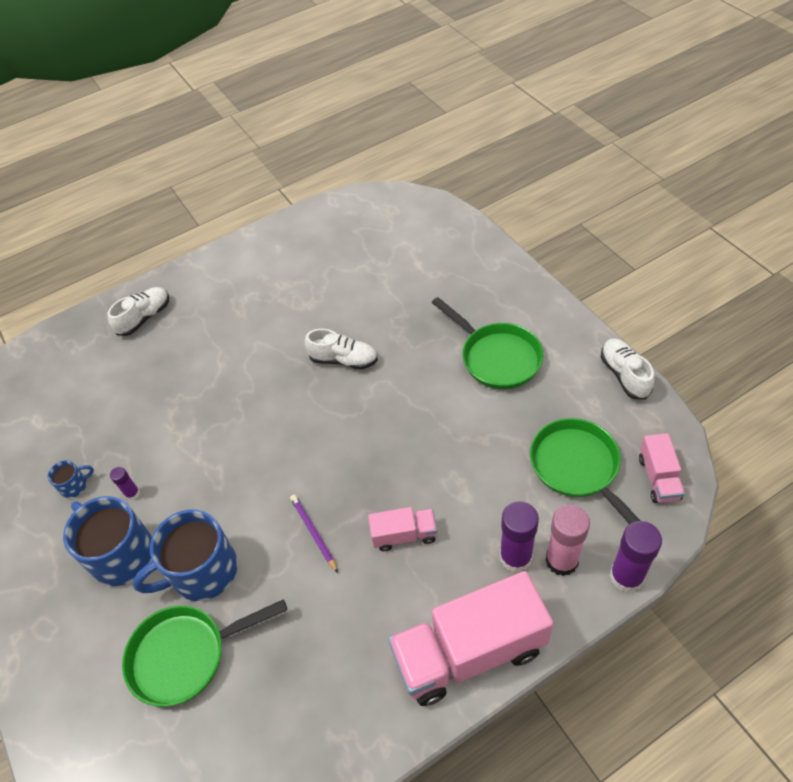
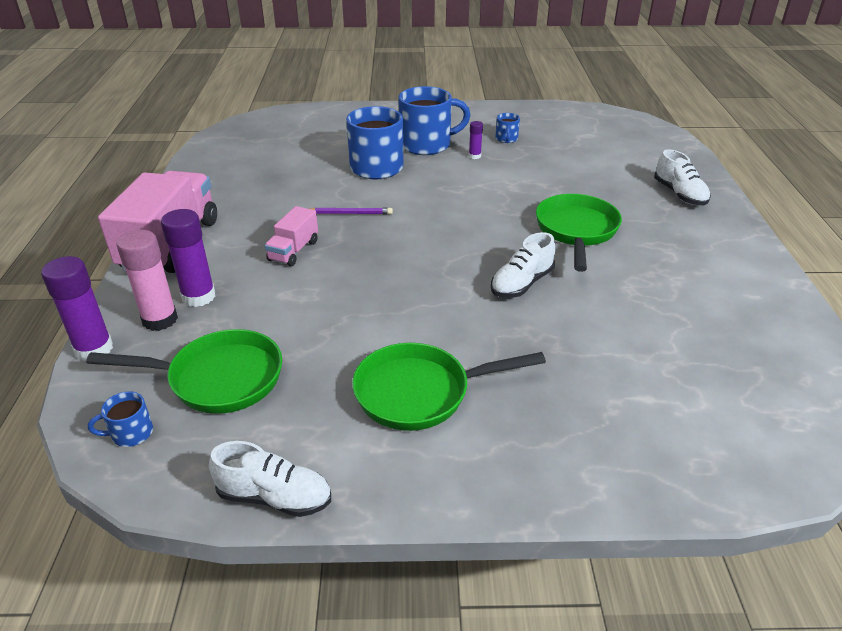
camera: 115 degrees right, 15 degrees down
(185, 655) = (325, 150): green pan -> green pan (576, 231)
(658, 478) = (131, 433): pink truck -> blue mug

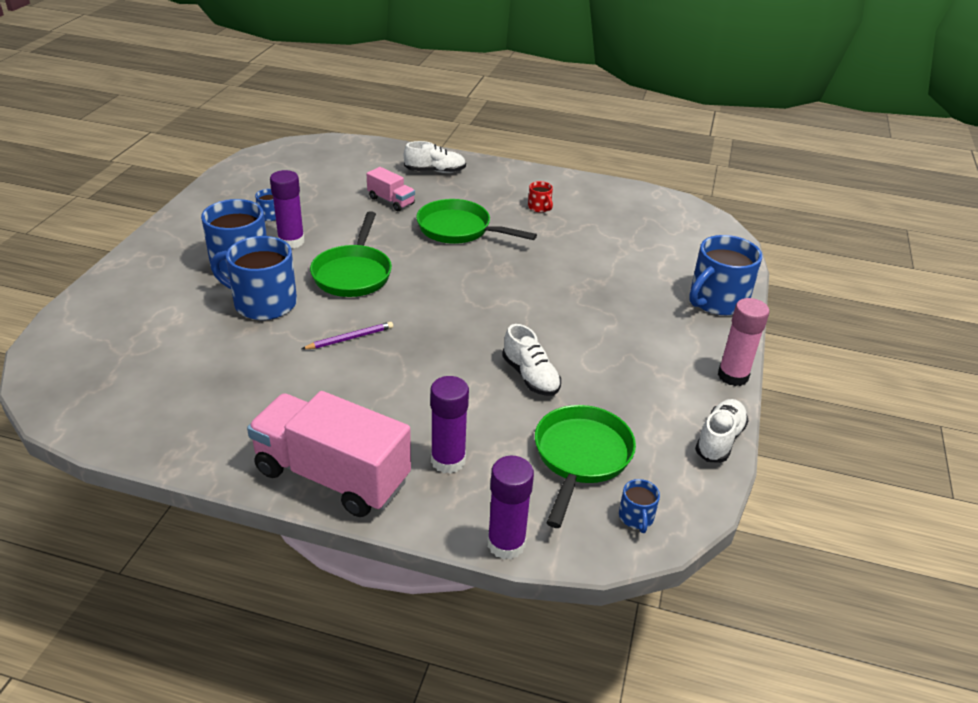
camera: 75 degrees left, 0 degrees up
(160, 320) = (476, 491): pink glue stick -> pink glue stick (733, 376)
(293, 251) = (399, 386): pink truck -> pink truck (391, 201)
(350, 213) = (350, 338): purple pencil -> purple pencil turned 45 degrees clockwise
(420, 393) = (630, 352): green pan -> green pan (353, 274)
(474, 156) = (291, 241): purple glue stick -> purple glue stick, size x1.97
(521, 284) = (518, 274): white shoe -> white shoe (530, 376)
(595, 469) = (716, 301): none -> blue mug
(681, 274) = (539, 207): none -> red mug

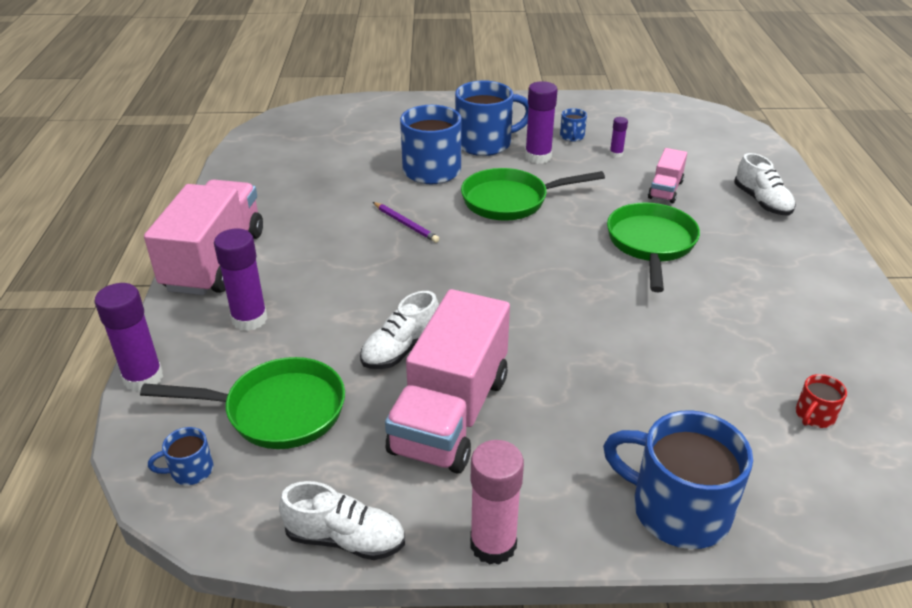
camera: 75 degrees right, 0 degrees up
(319, 204) = (616, 154): none -> purple glue stick
(539, 207) = (764, 294): red mug -> red mug (814, 416)
(612, 367) = (450, 414): none -> pink truck

